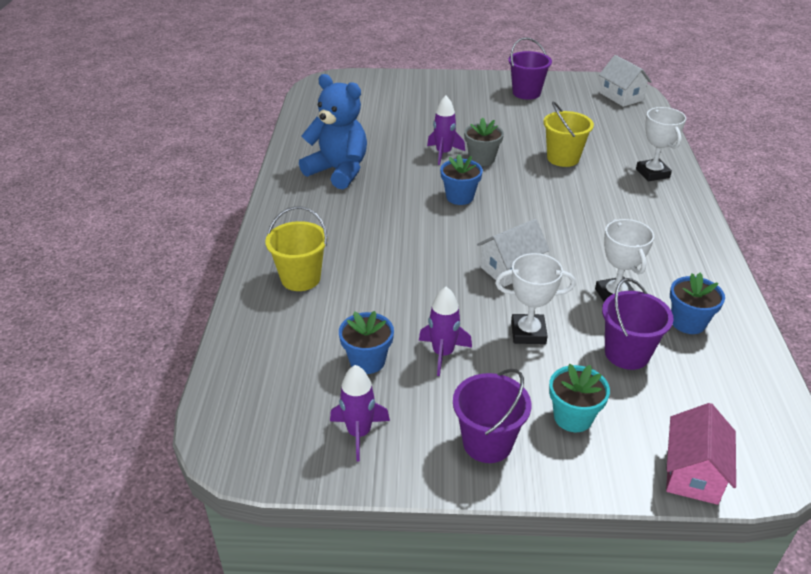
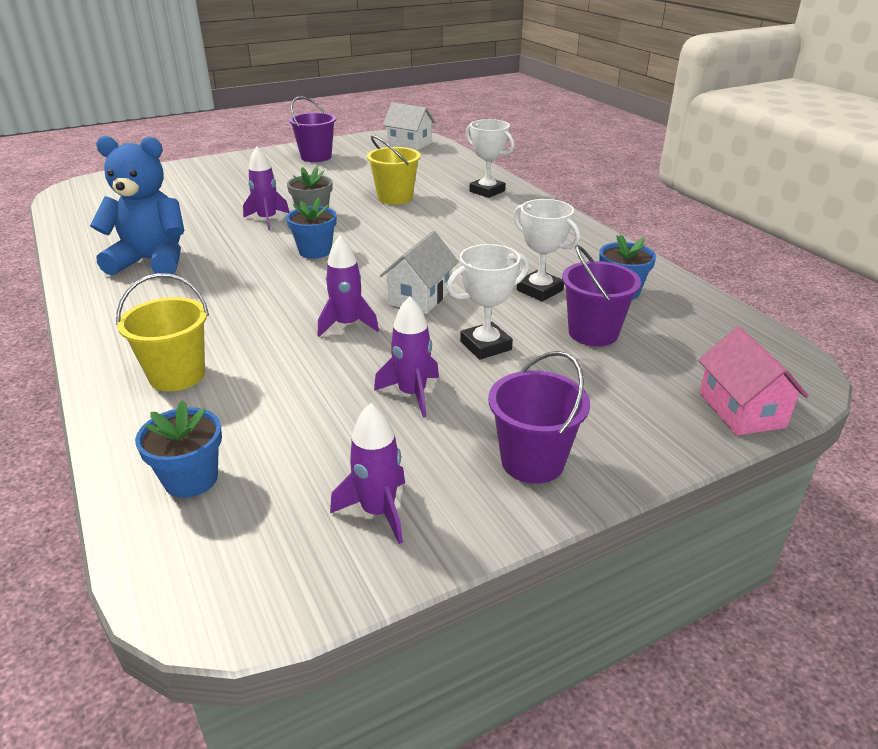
camera: 30 degrees left, 5 degrees down
(367, 361) = (329, 431): blue flower pot -> blue flower pot (191, 479)
(438, 276) = (347, 325): none -> purple rocket
(573, 417) = (594, 404): turquoise flower pot -> none

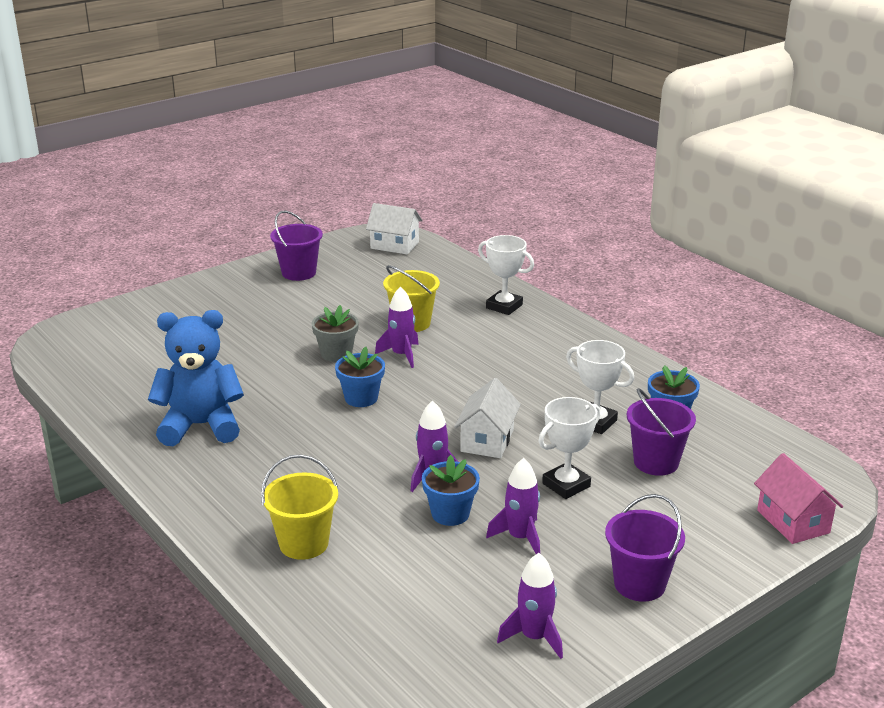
camera: 10 degrees left, 5 degrees down
(191, 479) = (372, 631): blue flower pot -> blue flower pot (450, 514)
(267, 220) = (291, 363): purple rocket -> purple rocket (401, 355)

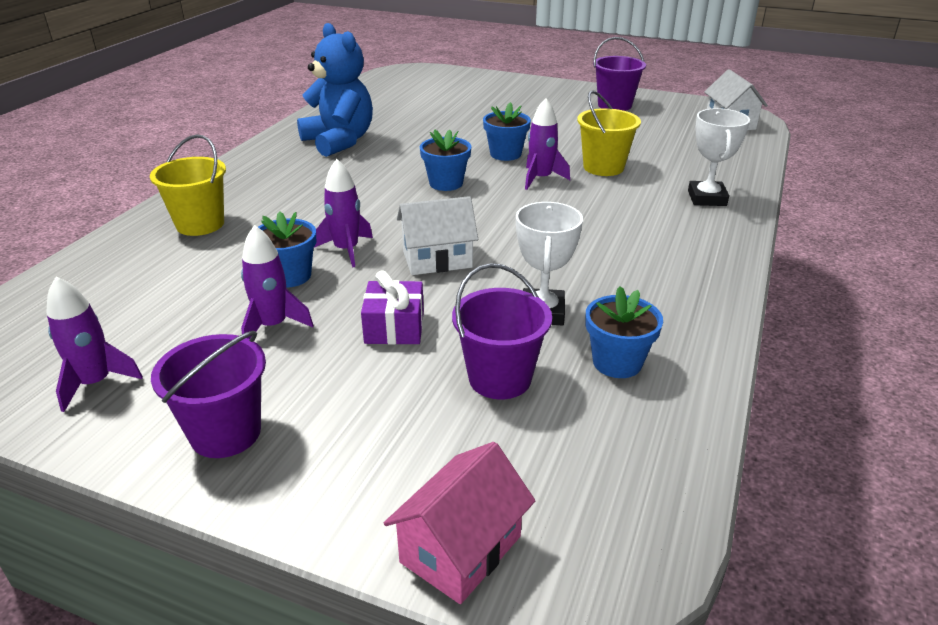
camera: 60 degrees right, 5 degrees up
(336, 354) = (505, 154): grey flower pot -> blue flower pot
(566, 485) = (394, 327): white trophy -> purple gift

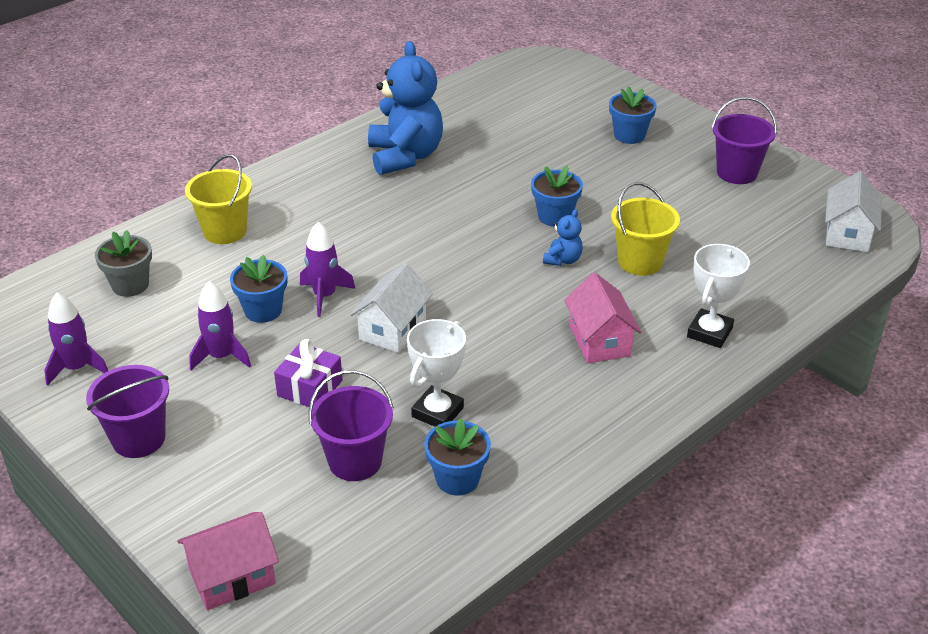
camera: 25 degrees right, 5 degrees up
(118, 290) = (130, 285): none -> grey flower pot
(437, 259) = (392, 329): white house -> white house turned 75 degrees counterclockwise
(446, 183) = (466, 240): blue flower pot -> blue flower pot (629, 135)
(541, 179) = (563, 260): purple rocket -> blue teddy bear
(629, 224) = (599, 341): none -> pink house

